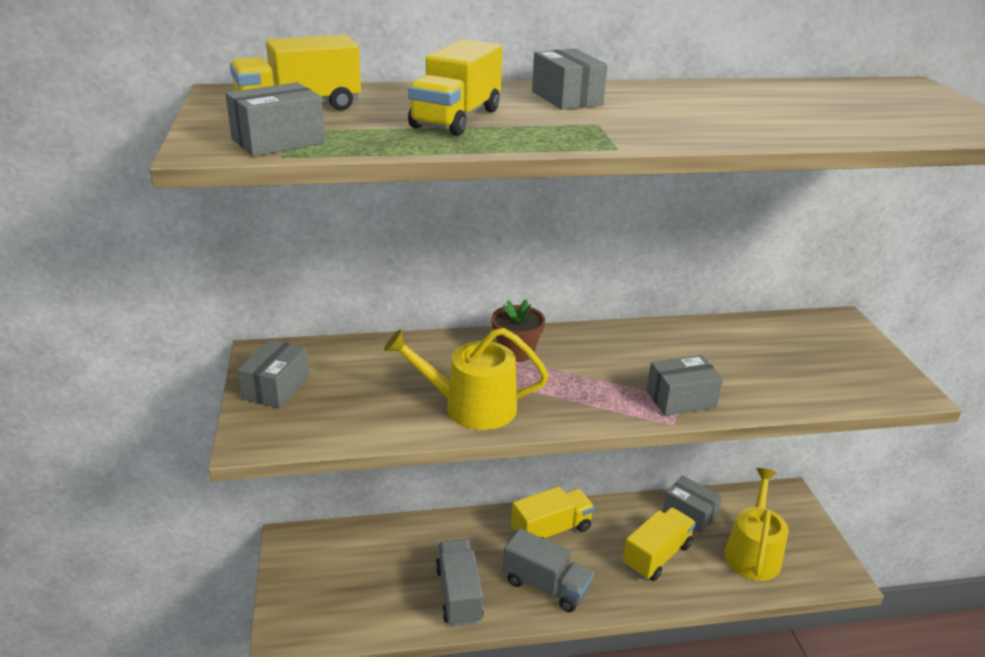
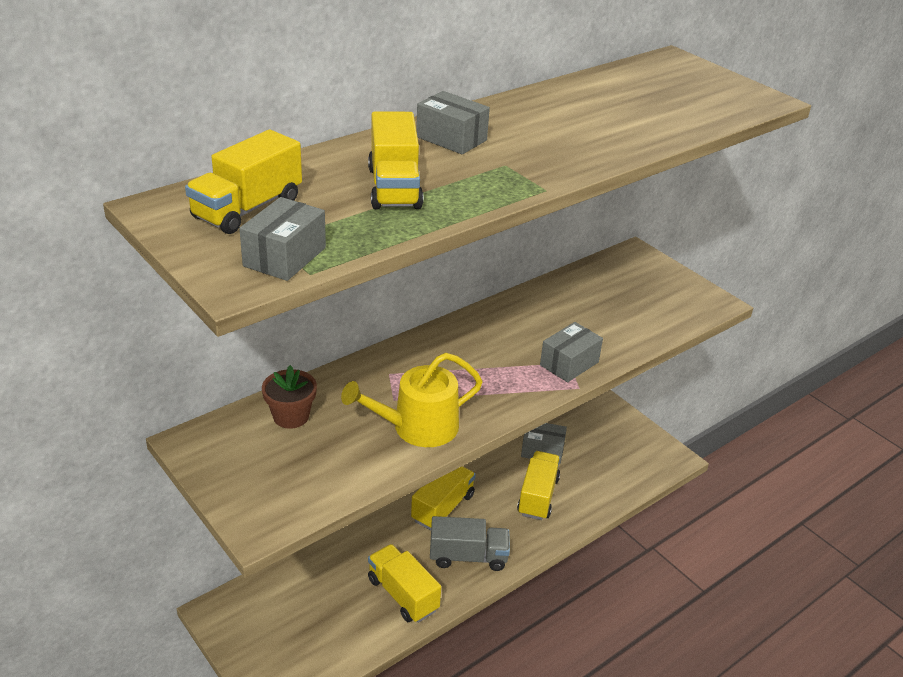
camera: 30 degrees left, 5 degrees up
(276, 388) = (234, 471): grey box -> none
(459, 595) = (403, 594): grey truck -> yellow truck
(516, 351) = (414, 363): brown flower pot -> brown flower pot (291, 416)
(752, 552) = (605, 465): yellow watering can -> none

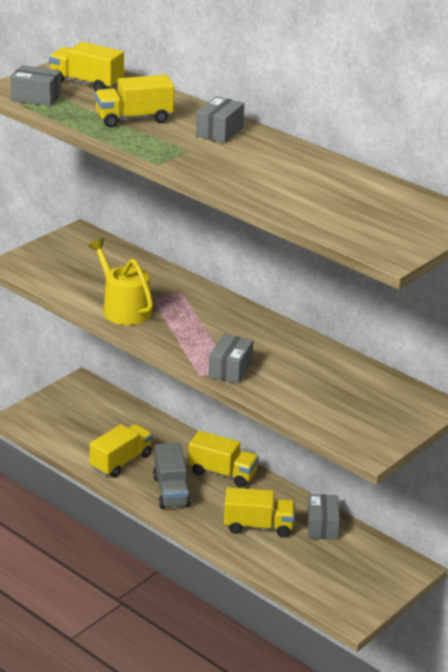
camera: 80 degrees right, 5 degrees down
(291, 416) = (118, 261): brown flower pot -> none
(569, 363) = (230, 370): grey box -> grey box turned 75 degrees clockwise

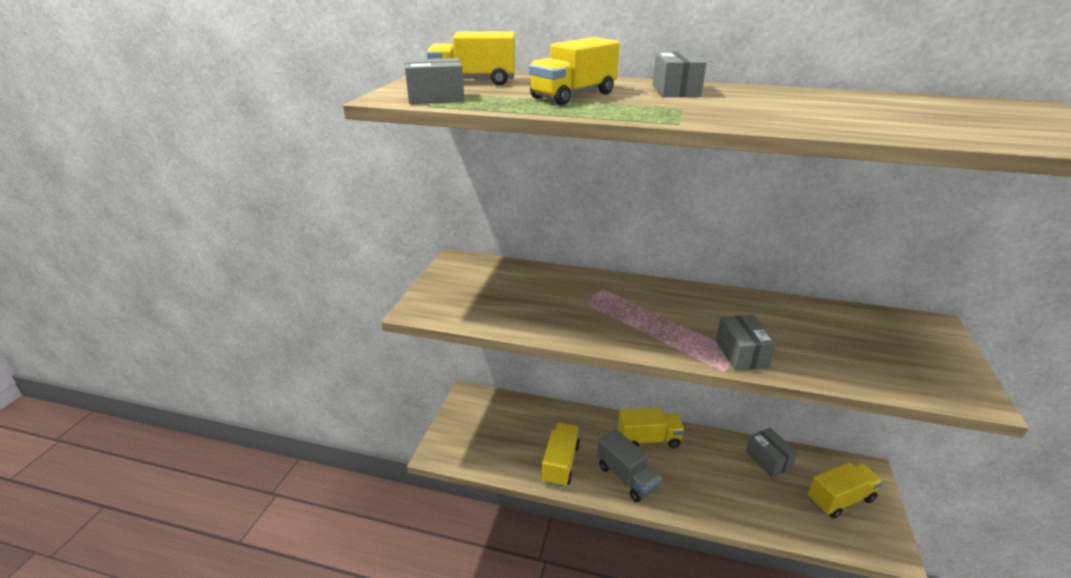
camera: 25 degrees left, 0 degrees up
(123, 309) = (571, 322): yellow watering can -> none
(258, 526) = (725, 483): yellow truck -> yellow truck (840, 499)

